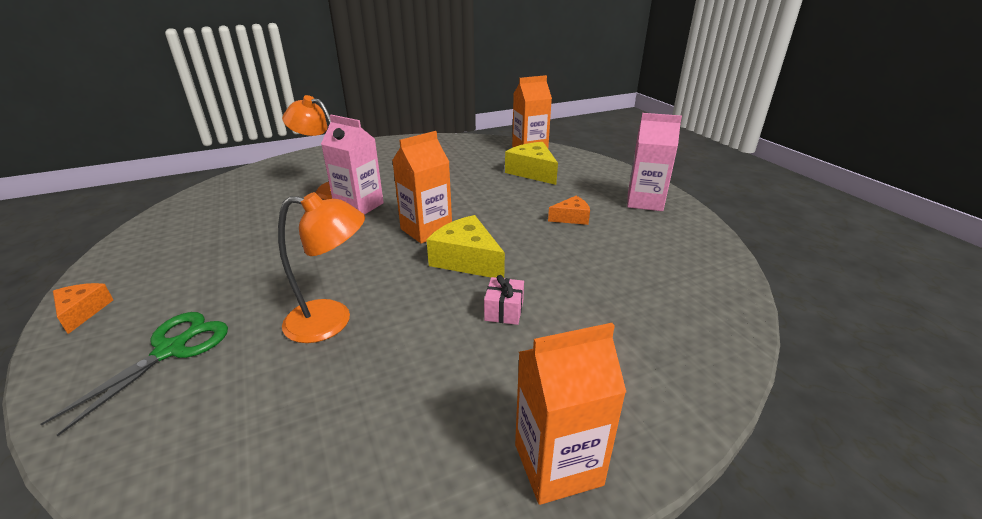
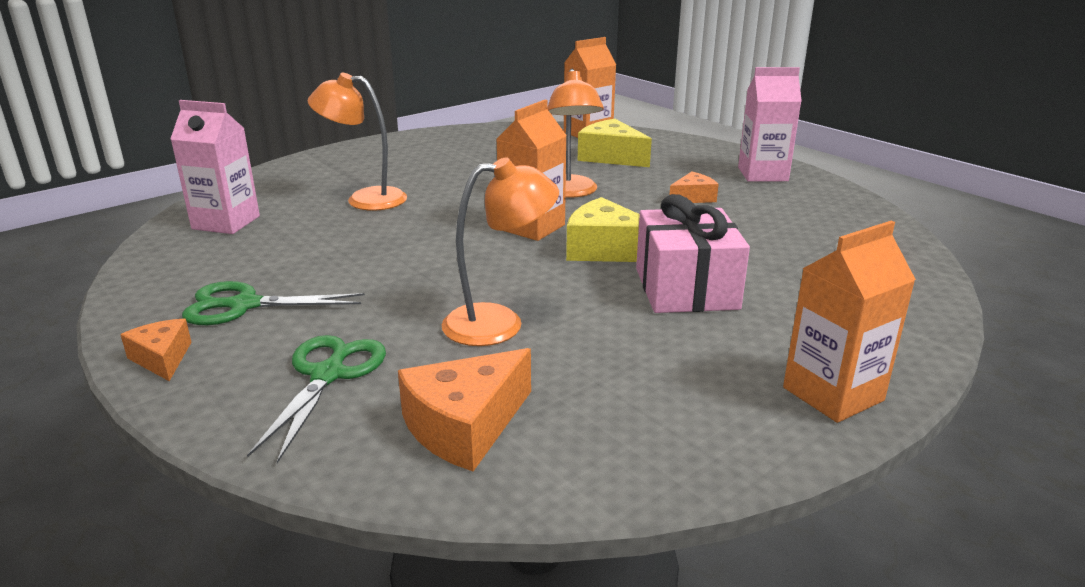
camera: 15 degrees left, 5 degrees down
(175, 272) = (245, 305): none -> green scissors
(221, 428) = (465, 426): none -> orange cheese
(359, 206) = (422, 212): pink carton -> pink carton (226, 222)
(479, 201) = (570, 192): none -> orange lamp
(504, 310) = (686, 288): pink gift -> pink gift, size x2.18

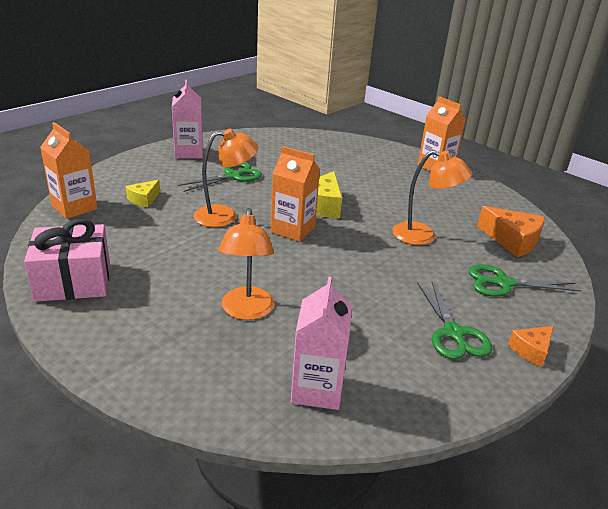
camera: 100 degrees left, 5 degrees up
(499, 323) = (423, 236): orange lamp -> orange lamp turned 135 degrees clockwise
(611, 157) = (144, 199): yellow cheese -> yellow cheese, size x0.59
(686, 288) = (361, 187): pink gift -> pink gift (73, 281)
(693, 197) = (232, 176): orange cheese -> green scissors

